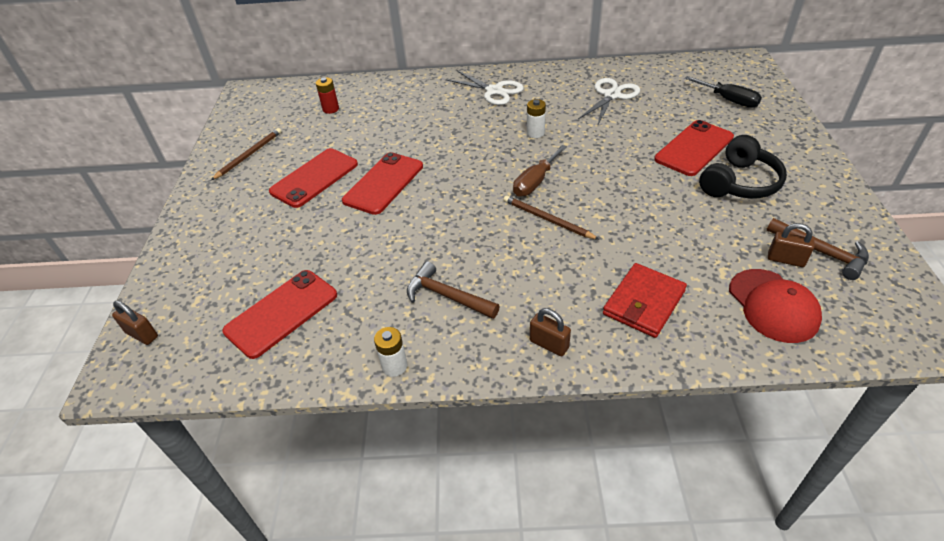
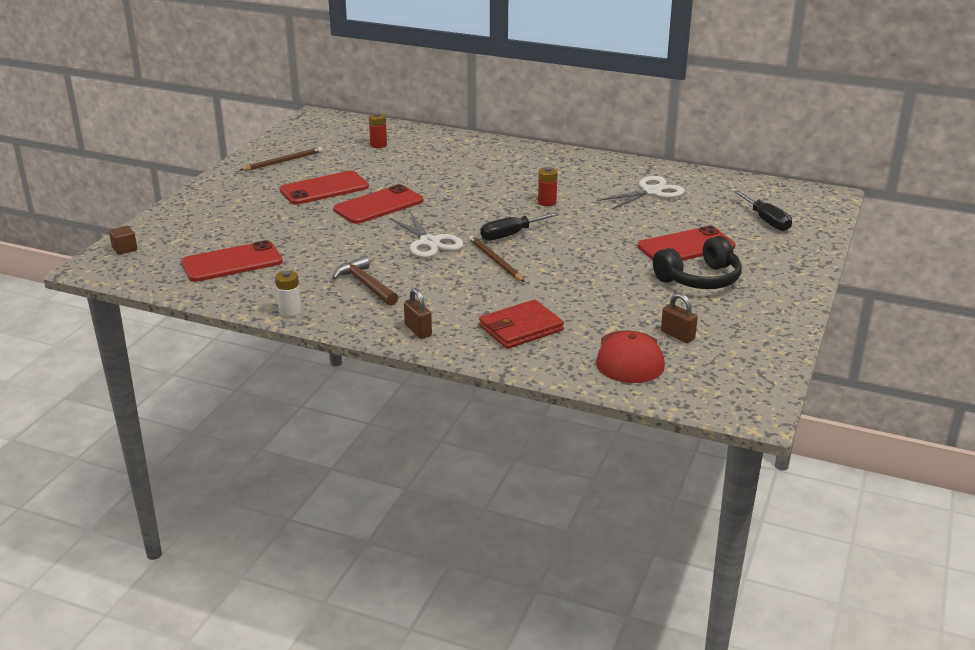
camera: 20 degrees right, 15 degrees down
(142, 334) = (124, 249): brown padlock -> brown cube
(494, 91) = (540, 164): white scissors -> white scissors (429, 242)
(535, 133) = (547, 202): white battery -> red battery
(535, 182) = (510, 235): brown screwdriver -> black screwdriver
(821, 252) = (716, 339): brown hammer -> none

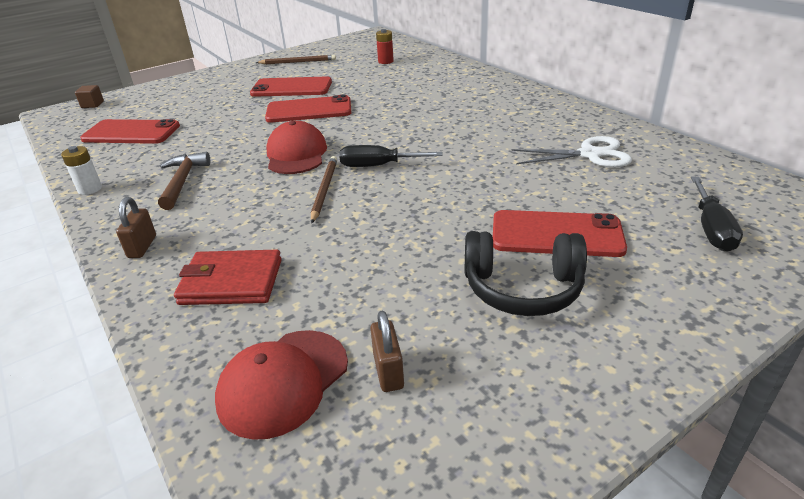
camera: 35 degrees right, 5 degrees up
(429, 242) = (296, 154): white scissors -> red cap
(547, 202) = (459, 140): red battery -> none

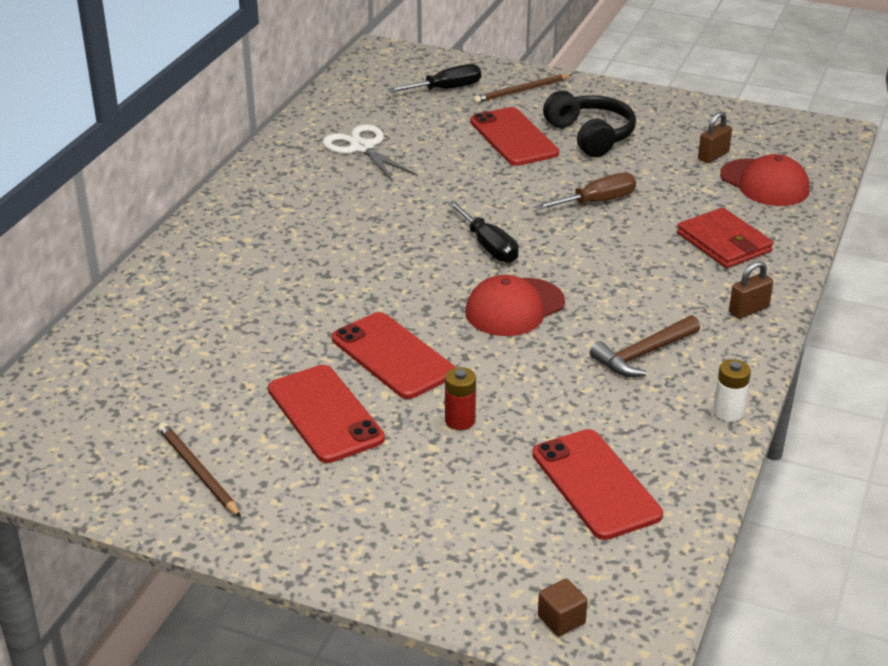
camera: 125 degrees left, 0 degrees up
(283, 382) = (764, 183): red cap -> red cap turned 45 degrees clockwise
(324, 190) = (562, 258): brown pencil -> brown pencil (521, 91)
(383, 237) = (597, 202): none -> brown screwdriver
(385, 61) = (146, 368): red battery -> red battery (460, 420)

